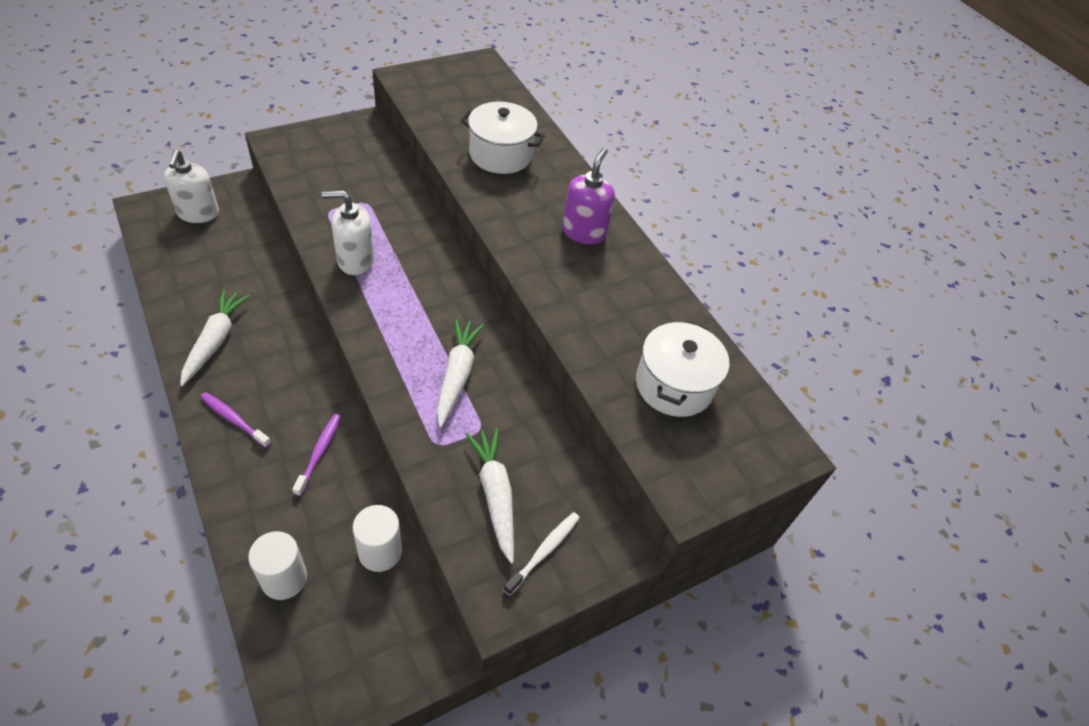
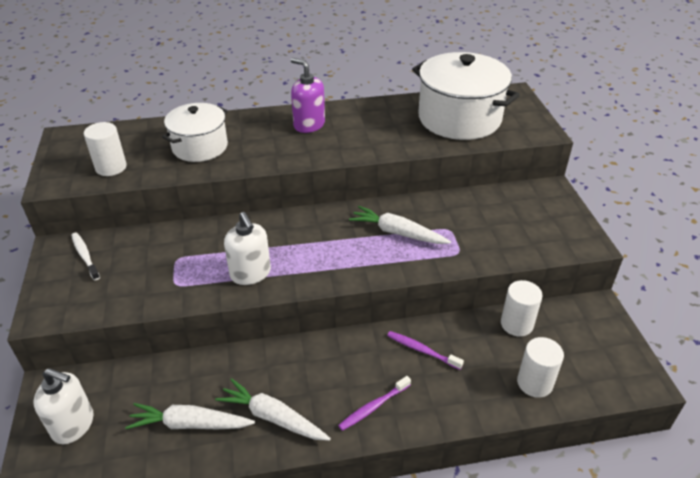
camera: 65 degrees left, 10 degrees down
(355, 260) = (250, 273): white soap dispenser -> white soap dispenser turned 45 degrees counterclockwise
(441, 105) = (111, 167): none -> white cylinder
(495, 495) = (505, 231): white carrot -> white carrot (190, 424)
(544, 551) = (550, 218): white toothbrush -> white toothbrush (85, 256)
(674, 385) = (459, 118): white pot -> white pot, size x1.59

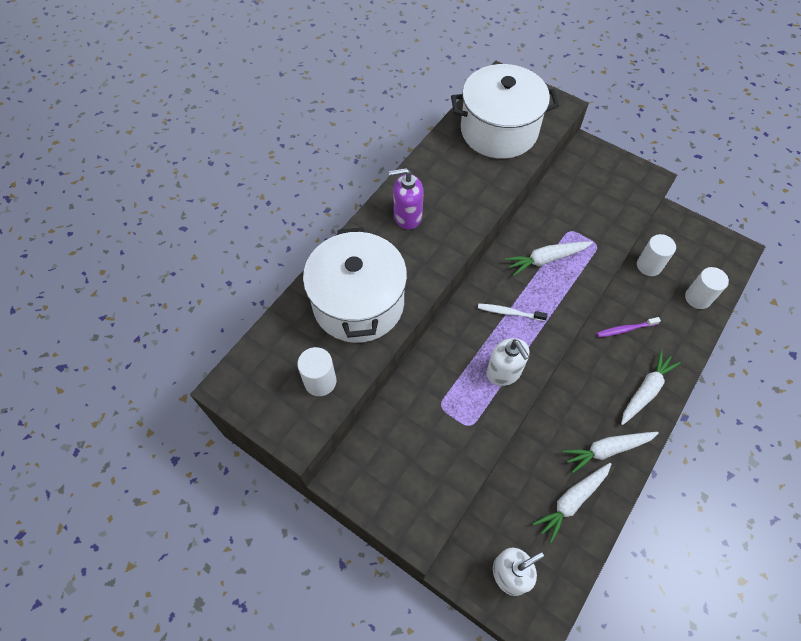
camera: 45 degrees left, 20 degrees up
(85, 256) = (374, 465): white toothbrush -> white toothbrush (509, 312)
(200, 147) = (358, 303): white pot -> white pot, size x1.59
(250, 273) = (504, 372): white soap dispenser -> white soap dispenser turned 45 degrees clockwise
(373, 407) = (646, 390): purple toothbrush -> white carrot

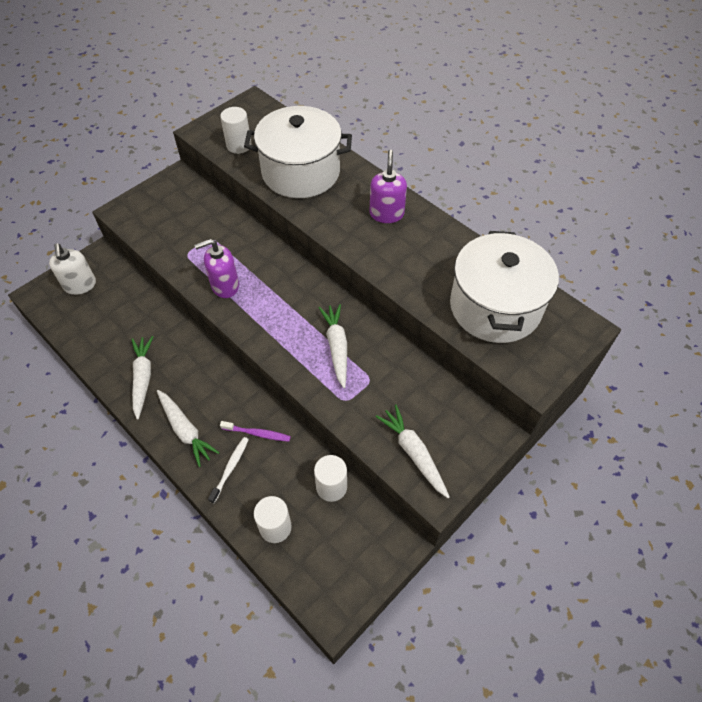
camera: 100 degrees right, 5 degrees down
(504, 372) = (225, 286): white soap dispenser -> purple soap dispenser
(509, 312) = (283, 302): white toothbrush -> white toothbrush (230, 468)
(572, 501) = (112, 339): white carrot -> white carrot (413, 453)
(625, 329) = (257, 433): purple toothbrush -> purple toothbrush turned 105 degrees clockwise

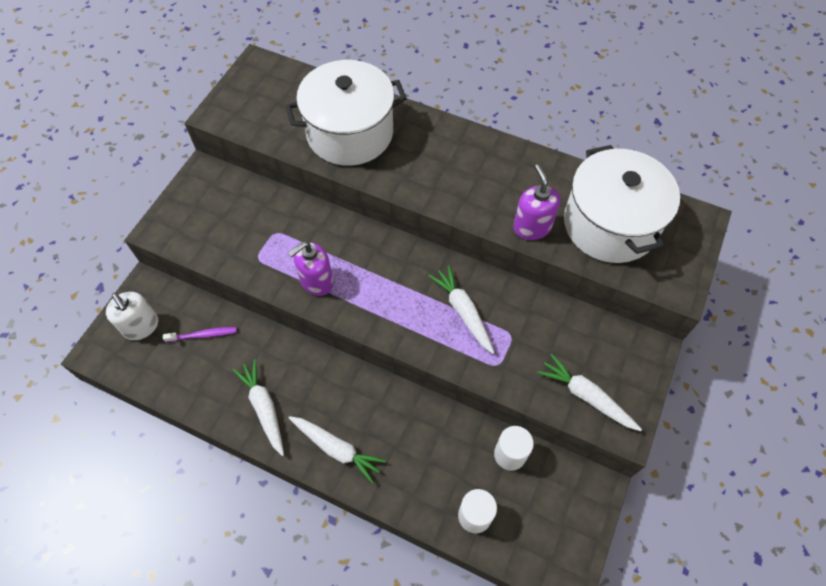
camera: 20 degrees left, 5 degrees up
(230, 468) = (402, 472): white toothbrush -> none
(239, 145) = (267, 120): white cylinder -> none
(257, 433) = (412, 426): purple toothbrush -> purple toothbrush (203, 335)
(386, 214) = (460, 155): purple soap dispenser -> purple soap dispenser (532, 227)

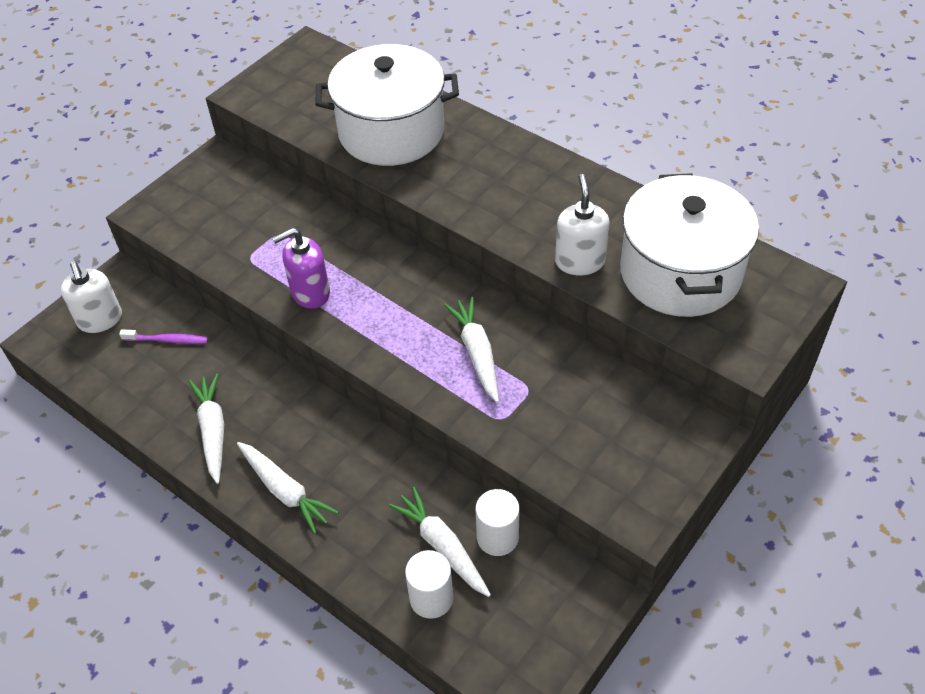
camera: 15 degrees right, 10 degrees down
(532, 227) = (579, 261): purple soap dispenser -> white soap dispenser
(586, 396) = (603, 473): white carrot -> white carrot (442, 546)

